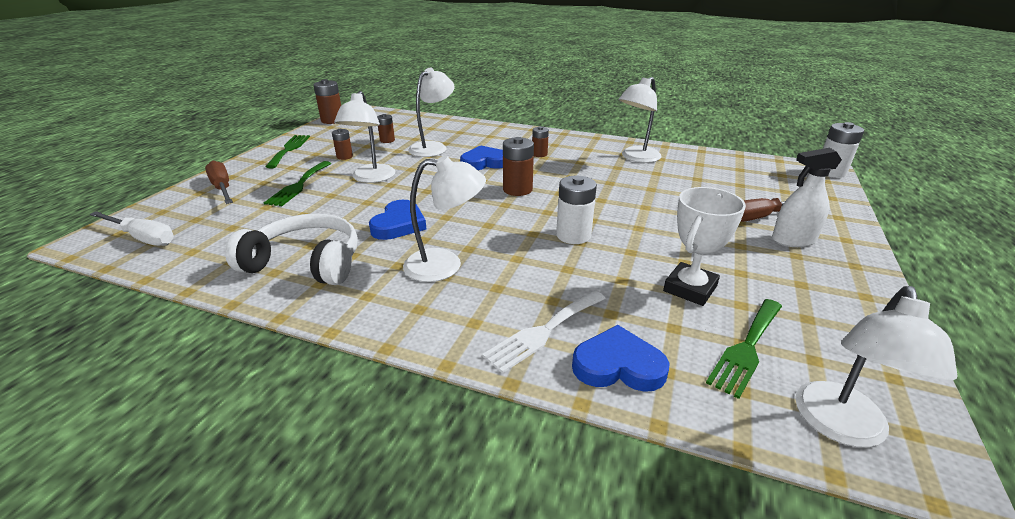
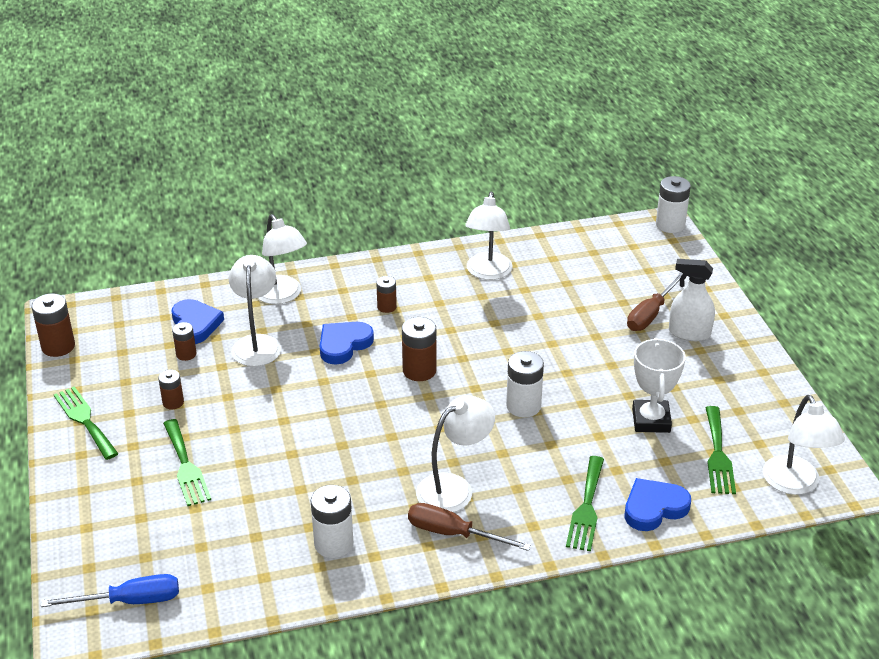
camera: 35 degrees left, 5 degrees up
(143, 238) = (130, 601): white screwdriver -> blue screwdriver
(222, 188) = (103, 509): brown screwdriver -> brown screwdriver (453, 533)
(306, 262) = (333, 544): white headphones -> white battery
(371, 178) = (251, 421): white lamp -> white lamp (282, 296)
(399, 224) = (360, 465): blue heart -> blue heart (195, 325)
(543, 331) = (586, 507): white fork -> green fork
(793, 240) = (689, 333): white spray bottle -> white spray bottle turned 60 degrees clockwise

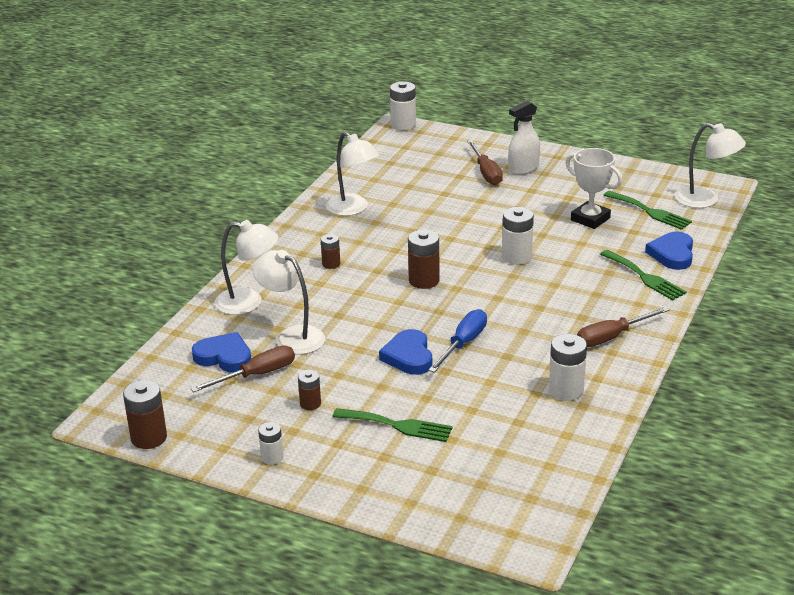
camera: 50 degrees left, 5 degrees down
(85, 420) = (272, 457): green fork -> white battery
(130, 601) = (523, 509): blue screwdriver -> blue screwdriver (463, 343)
(186, 354) = (257, 375): brown battery -> brown screwdriver
(343, 345) = (349, 299): blue heart -> blue heart (408, 356)
(454, 488) = (566, 318): white lamp -> none

